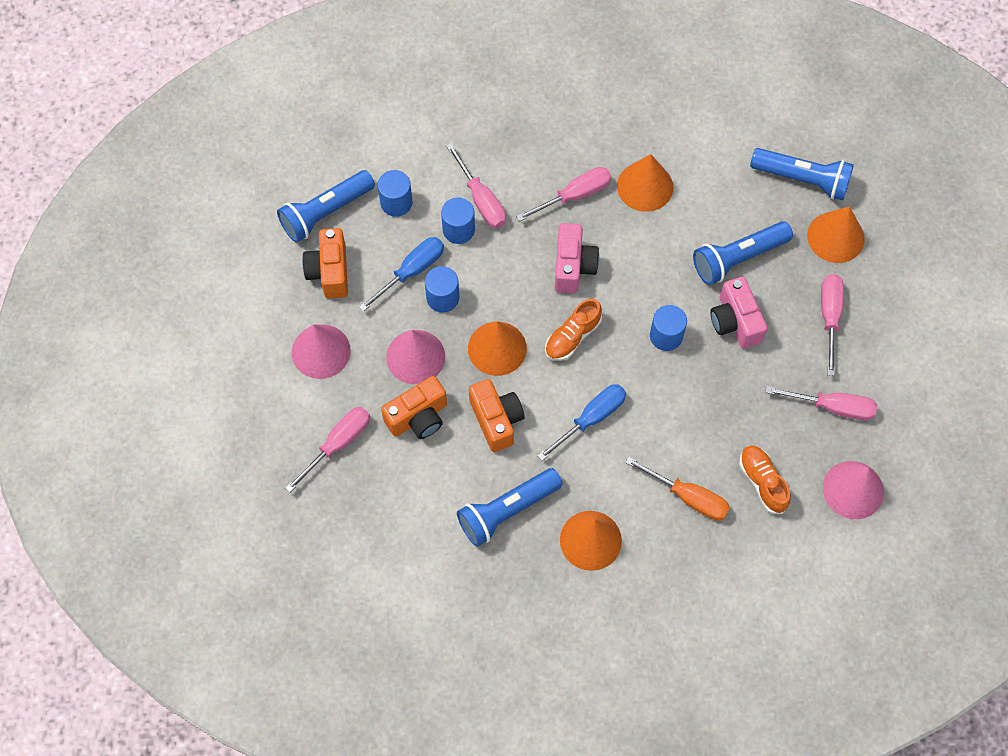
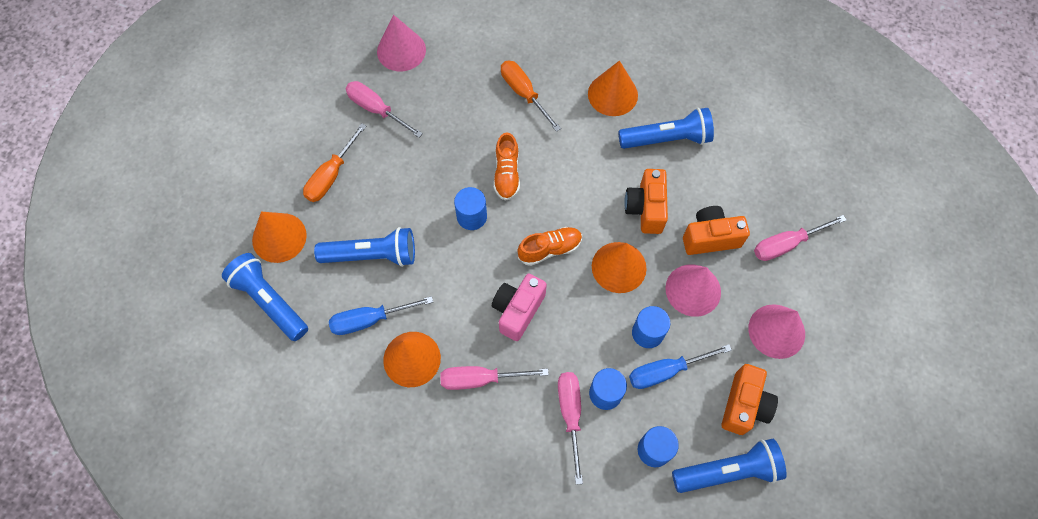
camera: 155 degrees left, 0 degrees up
(591, 418) = (567, 178): blue screwdriver -> blue screwdriver (370, 320)
(735, 322) = (409, 204): pink camera -> none
(762, 482) = (463, 81): orange shoe -> orange shoe (507, 174)
(829, 317) = (331, 175): pink screwdriver -> orange screwdriver

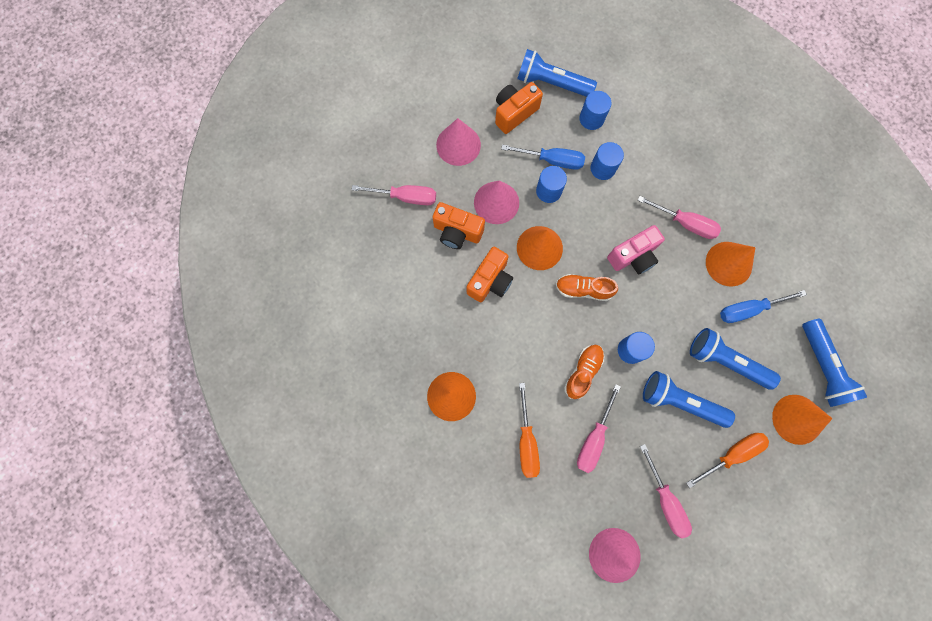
camera: 150 degrees left, 10 degrees up
(370, 320) = (748, 309): blue screwdriver -> blue screwdriver turned 150 degrees clockwise
(570, 415) = (634, 168): pink screwdriver -> pink screwdriver (594, 438)
(667, 139) = (434, 329): blue flashlight -> blue flashlight (680, 401)

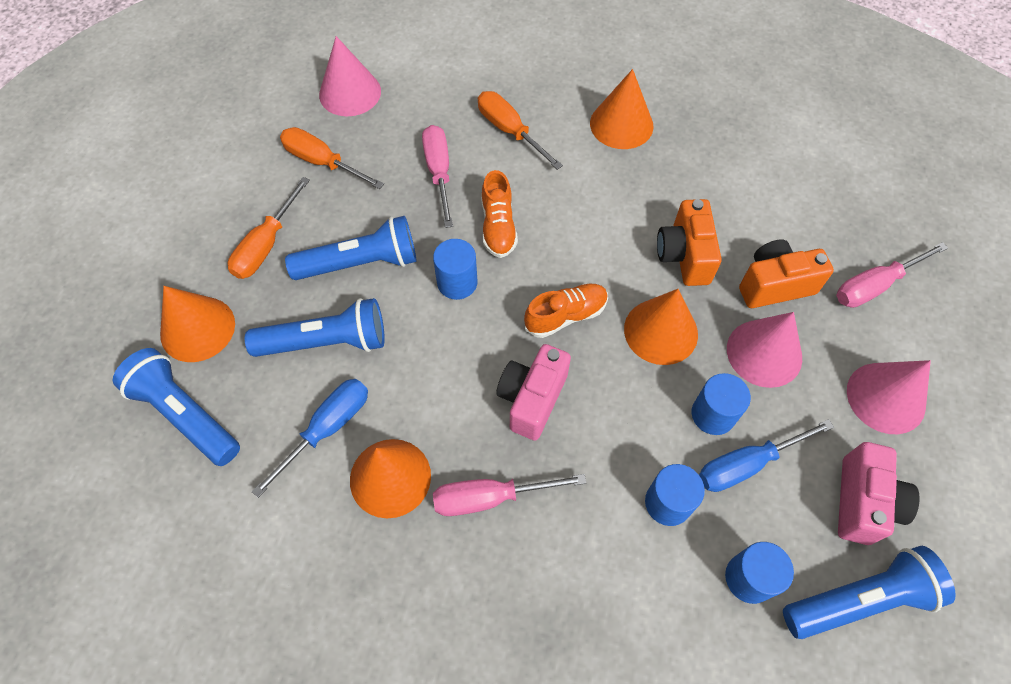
camera: 145 degrees right, 15 degrees down
(514, 113) = (863, 502): orange camera -> pink camera
(665, 500) = (322, 162): pink screwdriver -> orange screwdriver

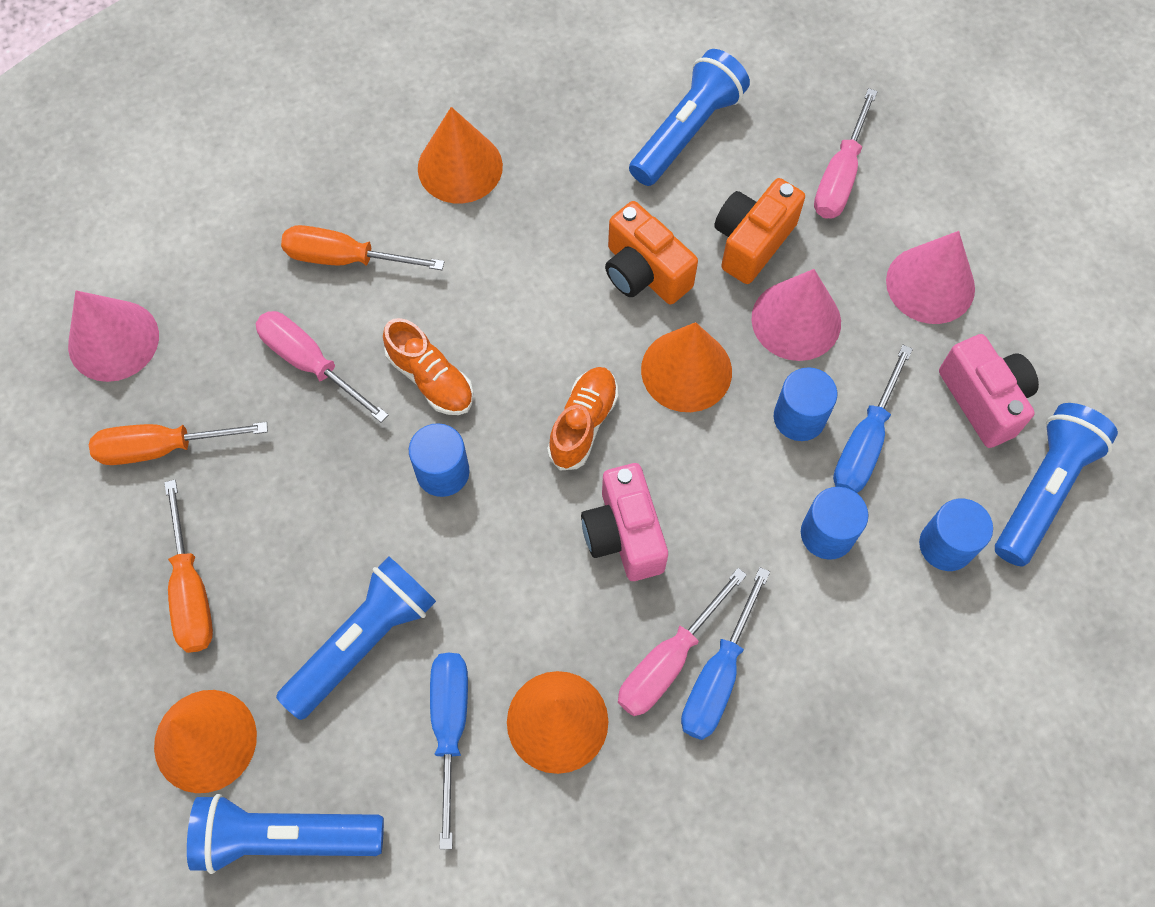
camera: 40 degrees left, 5 degrees up
(361, 263) = (319, 529): blue flashlight -> blue flashlight (687, 131)
(513, 534) = (718, 676): none -> blue screwdriver

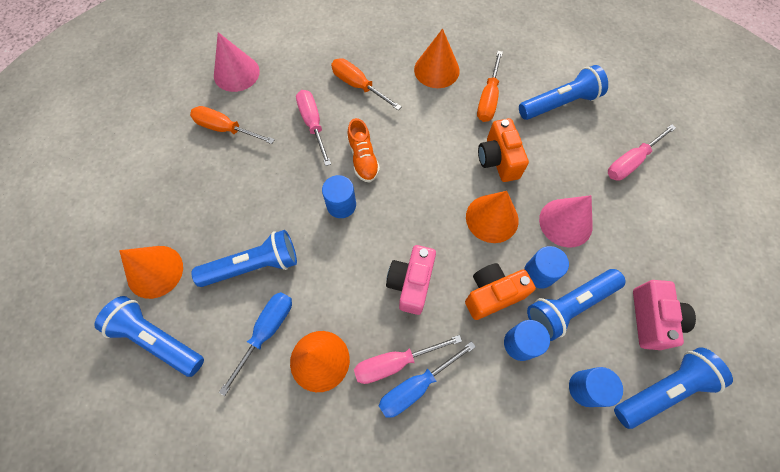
camera: 30 degrees right, 0 degrees up
(191, 590) = (195, 199): orange screwdriver -> orange screwdriver (488, 99)
(583, 424) = (423, 217): orange shoe -> none
(752, 242) = (563, 172): orange camera -> orange camera (492, 294)
(864, 442) = (568, 306): blue screwdriver -> blue flashlight
(930, 284) = (652, 241): pink cone -> none

